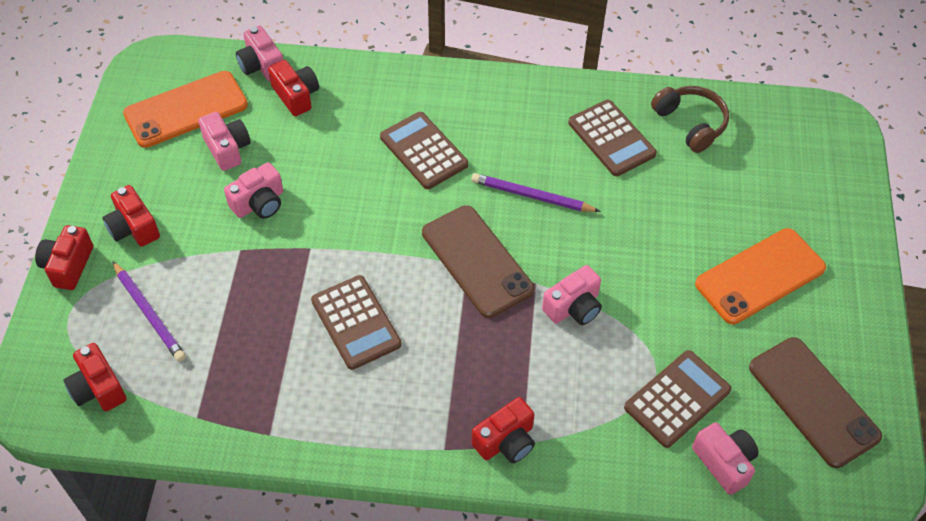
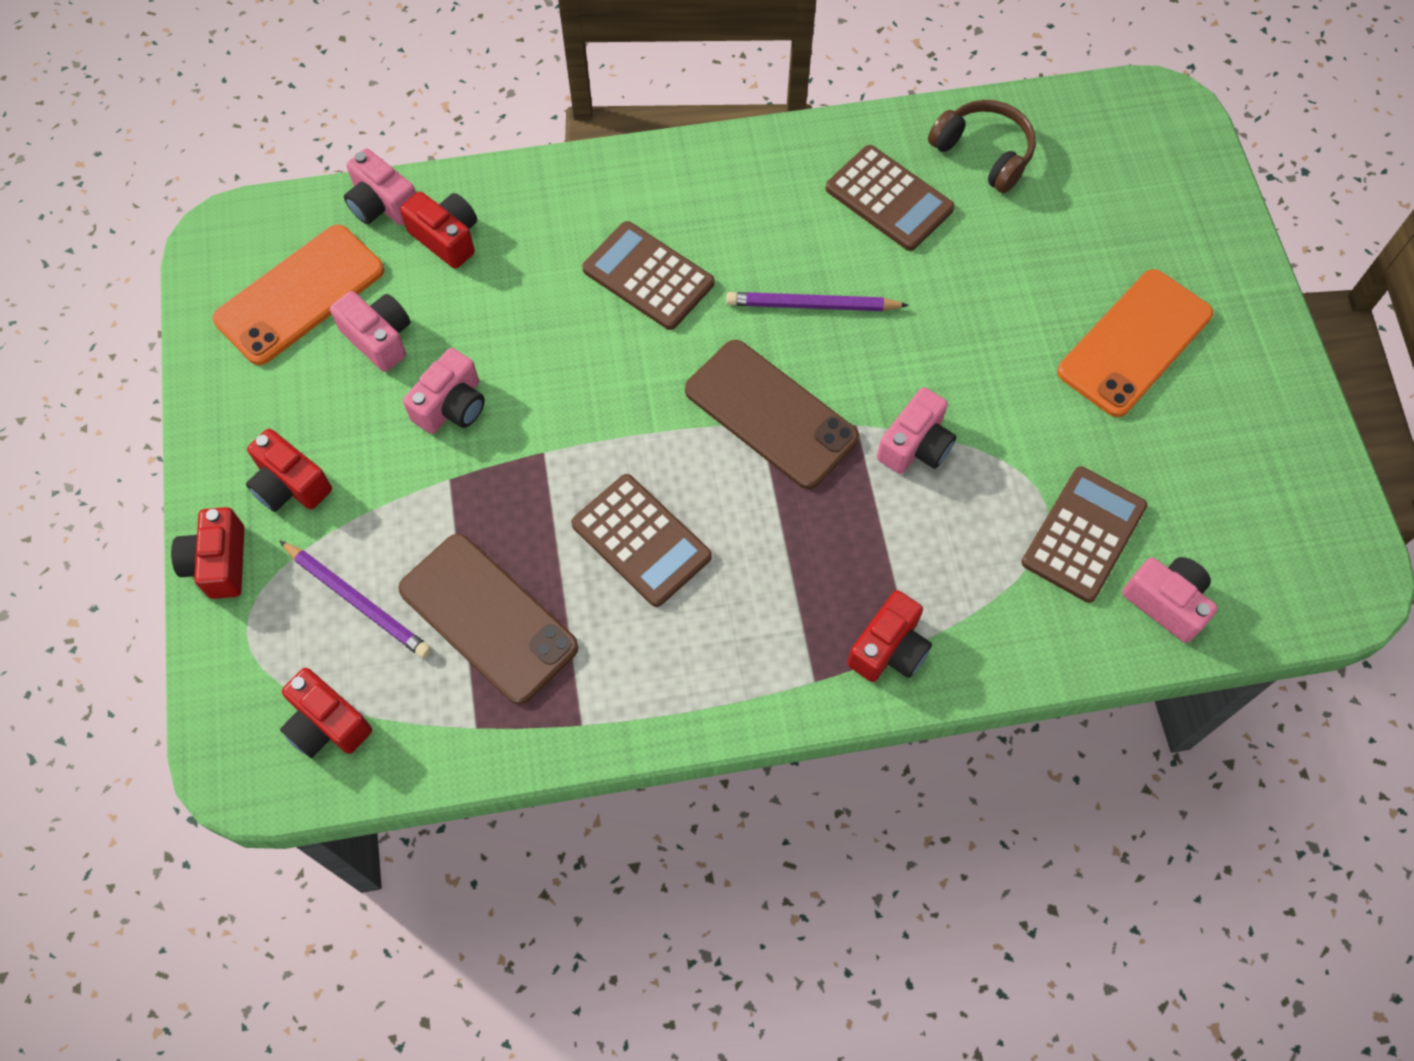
camera: 15 degrees left, 10 degrees up
(813, 401) = (1249, 493): brown phone -> brown phone (488, 618)

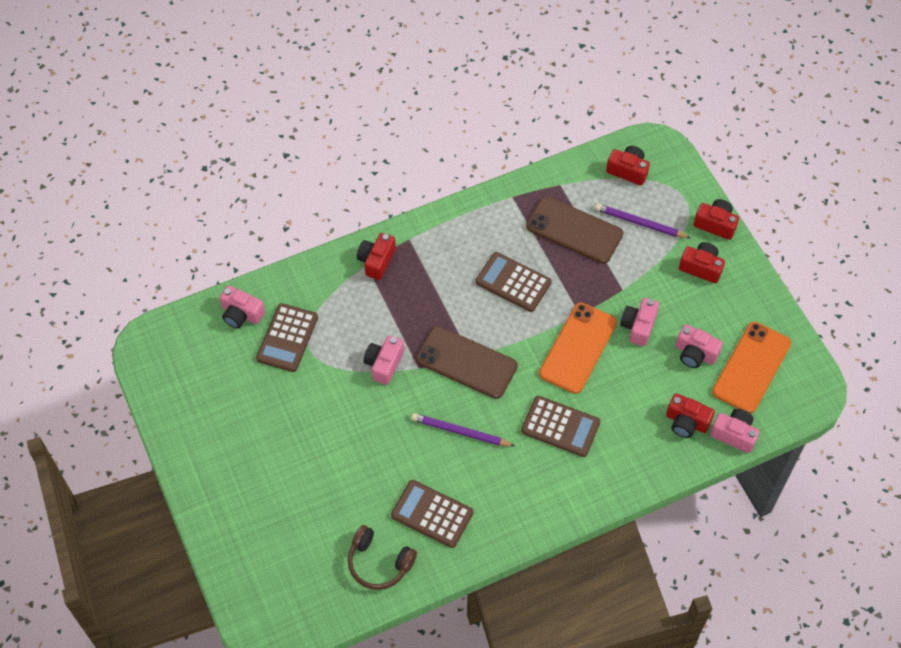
camera: 165 degrees right, 5 degrees down
(219, 563) = (715, 224): red camera -> red camera turned 45 degrees counterclockwise
(812, 305) = (460, 432): purple pencil -> purple pencil turned 150 degrees counterclockwise
(1134, 343) = (270, 453): orange phone -> orange phone (578, 348)

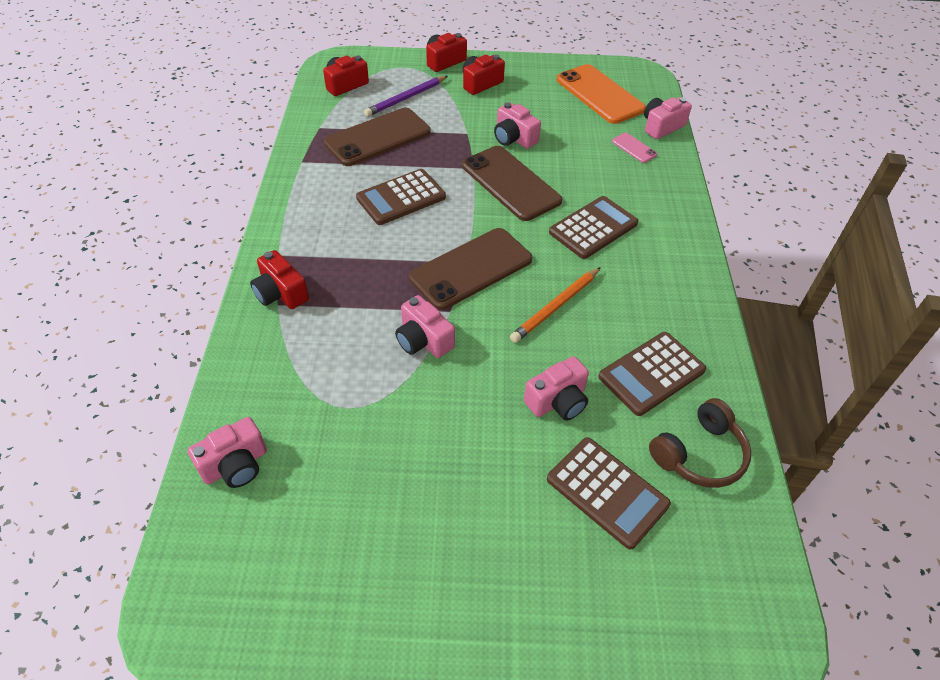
camera: 65 degrees left, 10 degrees down
(287, 338) = (314, 425): brown calculator -> brown calculator (607, 492)
(460, 432) = (555, 306): purple pencil -> orange pencil
(578, 348) = (510, 183): orange phone -> brown phone
(686, 422) = (634, 148): red camera -> pink phone
(695, 353) = (565, 118): pink camera -> pink camera (557, 401)

